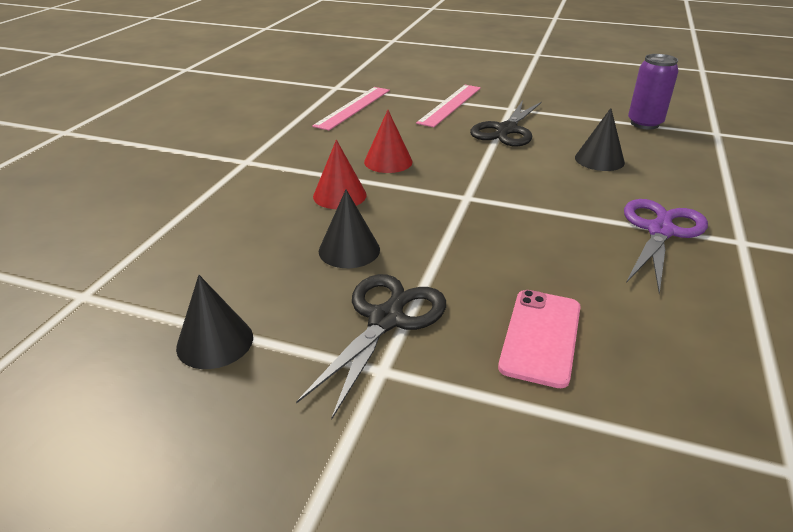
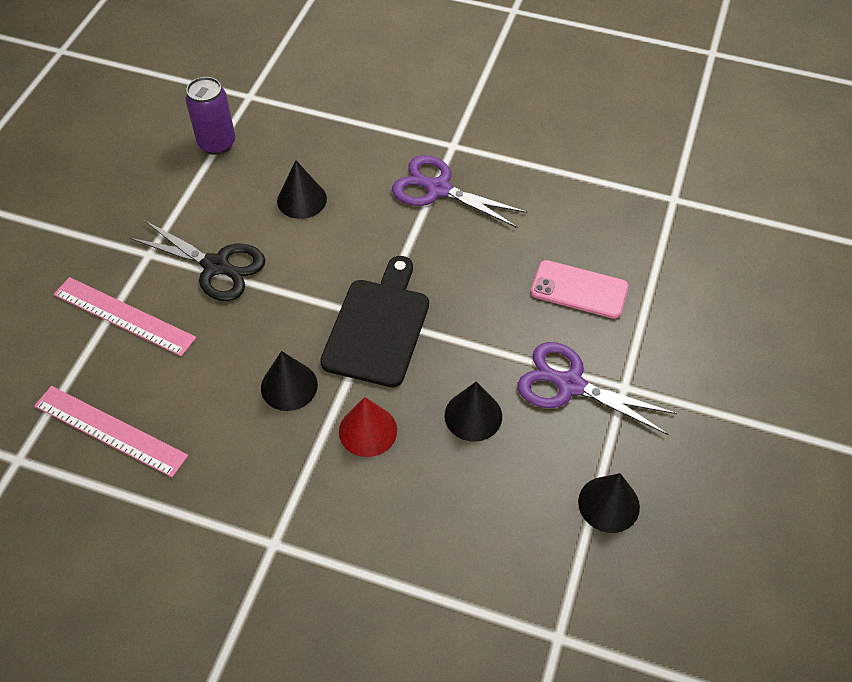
camera: 90 degrees left, 20 degrees up
(386, 320) = (570, 385): black scissors -> purple scissors
(388, 161) = (289, 386): red cone -> black cone
(455, 198) = (378, 327): none -> black cutting board

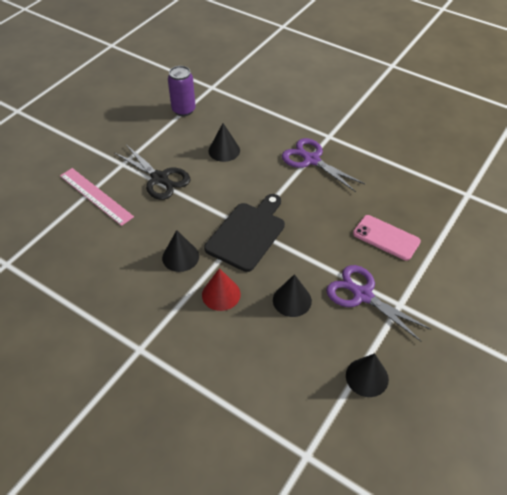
camera: 15 degrees right, 5 degrees down
(110, 430) = (65, 259): pink ruler -> none

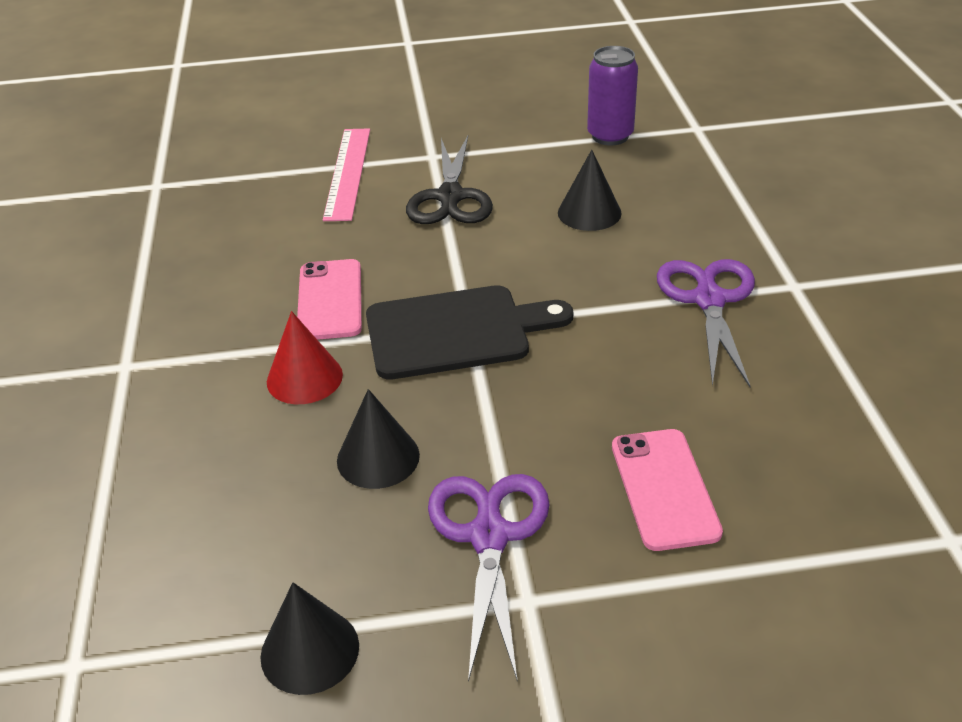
camera: 50 degrees right, 10 degrees down
(180, 257) = (330, 300): black cone -> pink phone

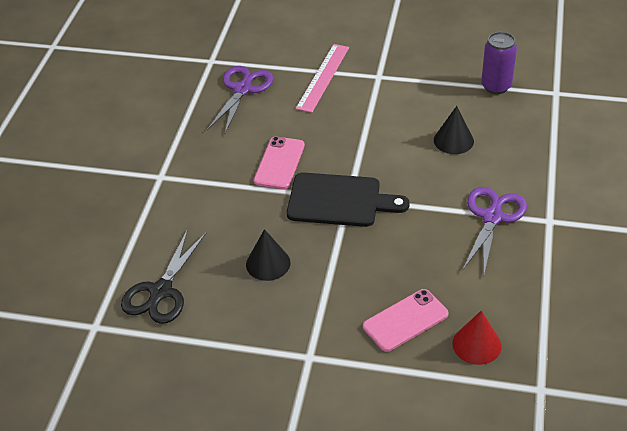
camera: 20 degrees right, 5 degrees up
(304, 378) = (248, 208): red cone -> red cone (476, 344)
(310, 650) = (199, 351): black cone -> none
(450, 197) = (376, 109): black scissors -> black scissors (161, 291)
(489, 536) = (305, 320): purple scissors -> purple scissors (242, 89)
(664, 489) = (405, 320): pink phone -> pink phone turned 45 degrees clockwise

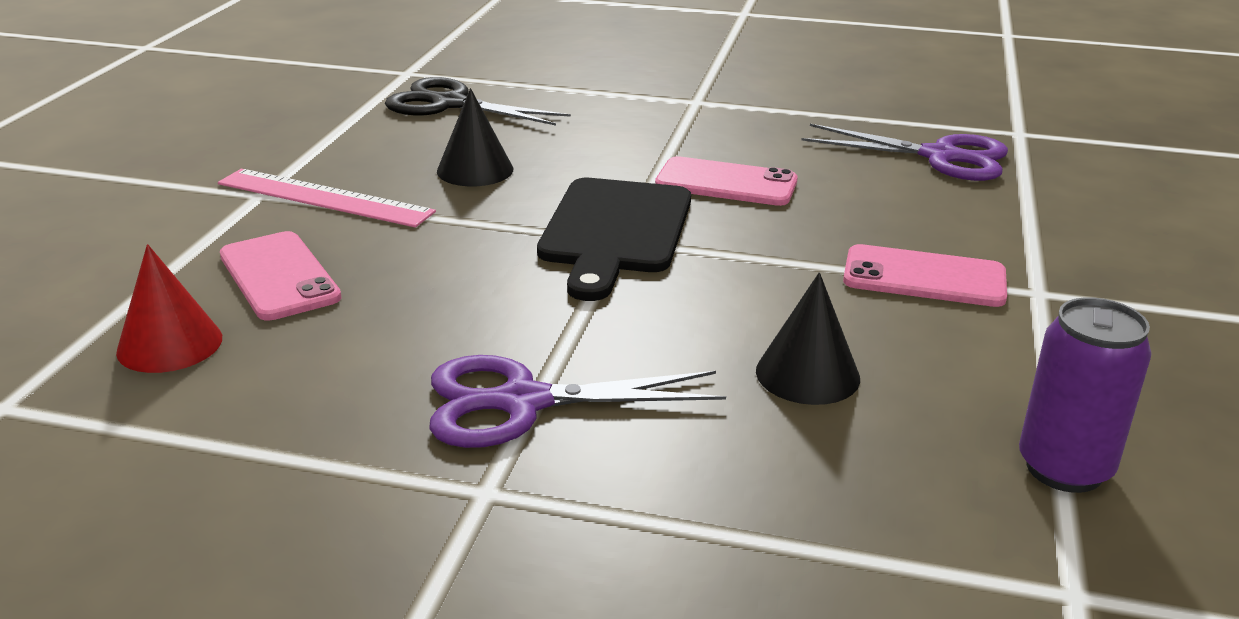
camera: 90 degrees right, 15 degrees down
(323, 77) = (1009, 230): pink ruler -> pink ruler (324, 198)
(371, 105) = (924, 277): none -> pink phone
(492, 217) = (522, 402): purple scissors -> purple scissors turned 150 degrees clockwise

